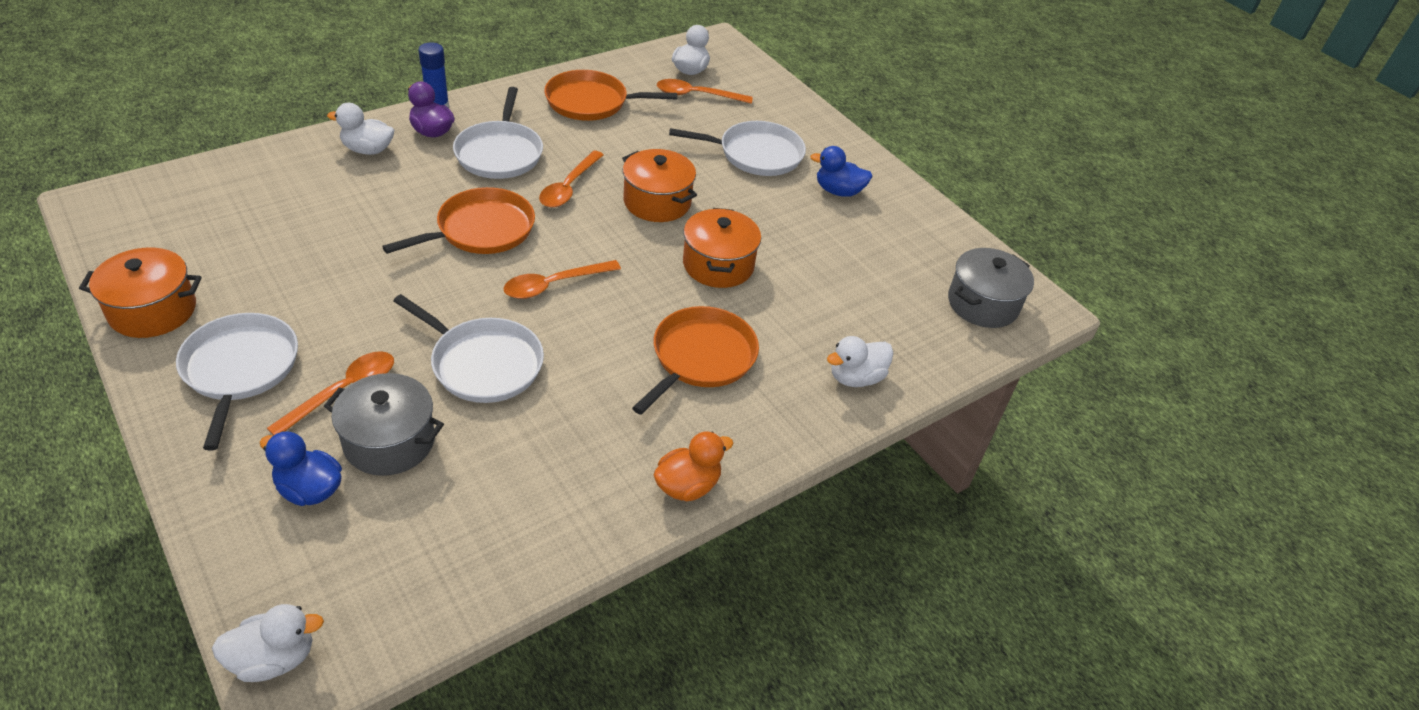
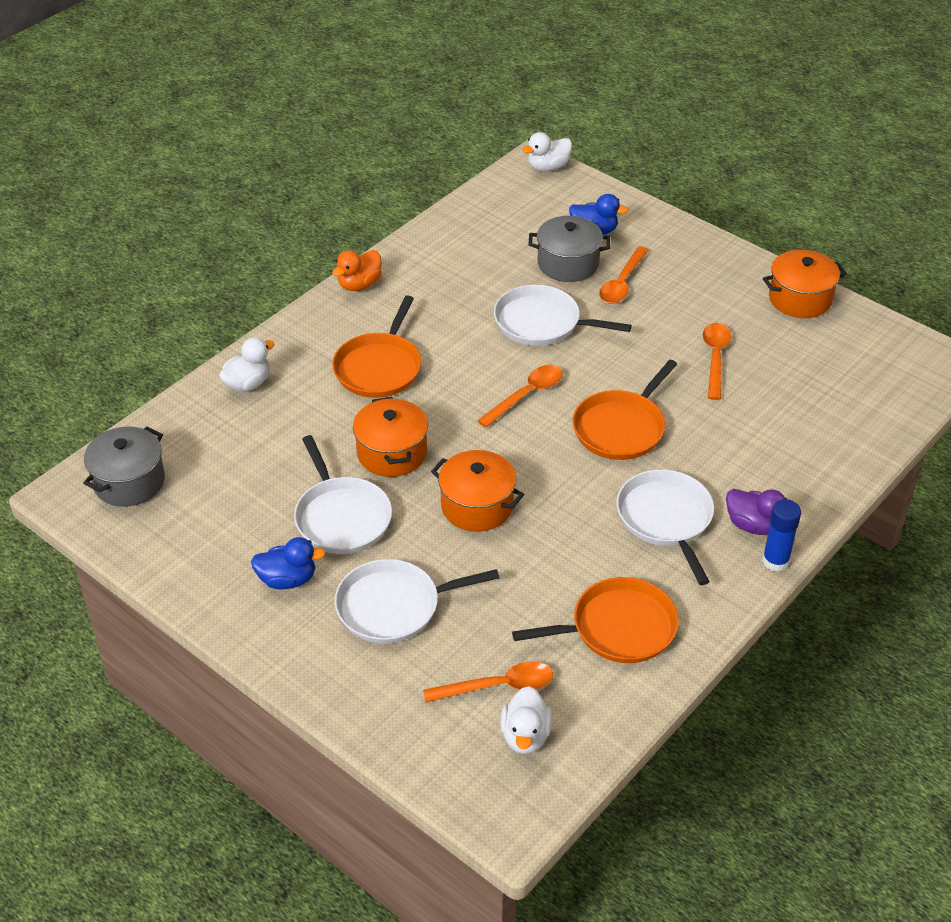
camera: 170 degrees right, 0 degrees up
(240, 369) = (701, 279): white pan -> white pan (341, 517)
(368, 150) = (791, 482): white duck -> none
(569, 187) = (572, 498): orange spoon -> orange spoon (715, 358)

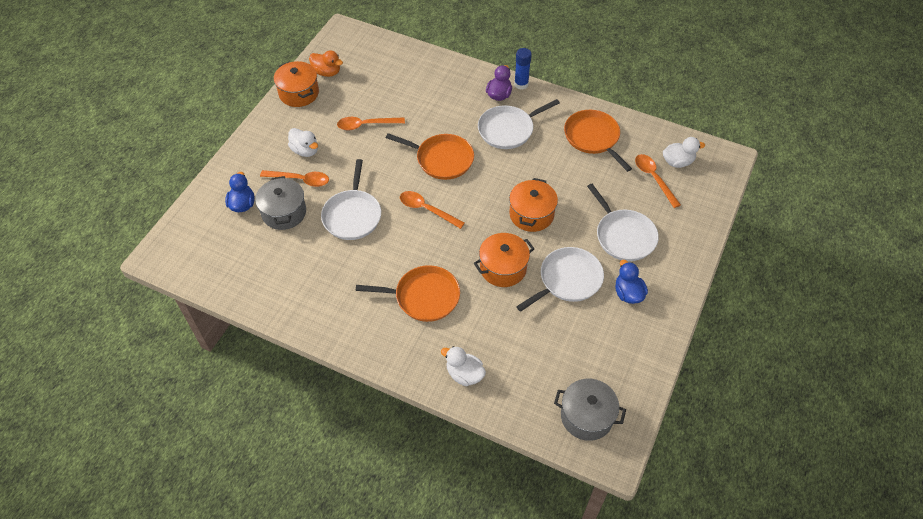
camera: 105 degrees left, 10 degrees up
(359, 284) = (333, 335): orange duck -> orange duck (327, 72)
(548, 167) = (162, 246): white duck -> white duck (305, 150)

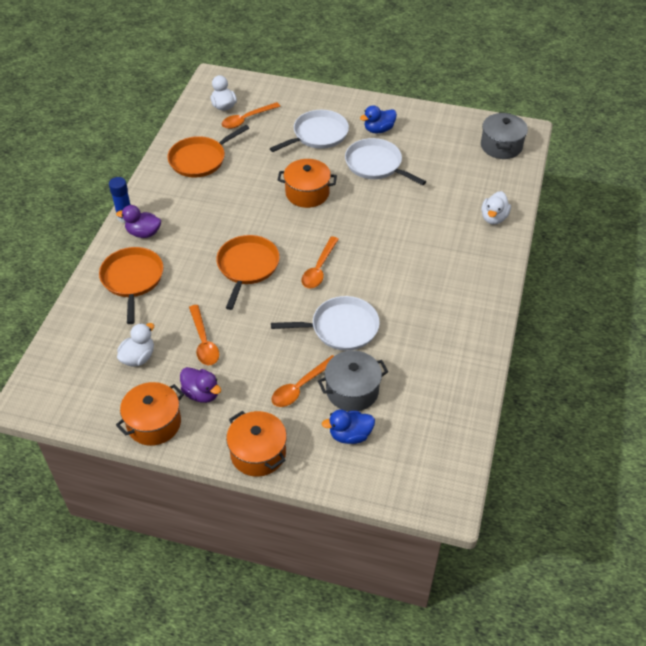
camera: 100 degrees left, 5 degrees down
(300, 180) = (301, 387): orange spoon -> orange spoon turned 135 degrees counterclockwise
(305, 150) = (254, 392): white duck -> white duck (138, 357)
(315, 120) = (201, 393): none -> purple duck
(327, 72) = (112, 401): orange duck -> none
(423, 297) = (424, 255): orange pan -> orange pan (132, 279)
(503, 268) = (375, 206): orange pot -> orange pot (258, 453)
(508, 129) = (196, 220): white pan -> none

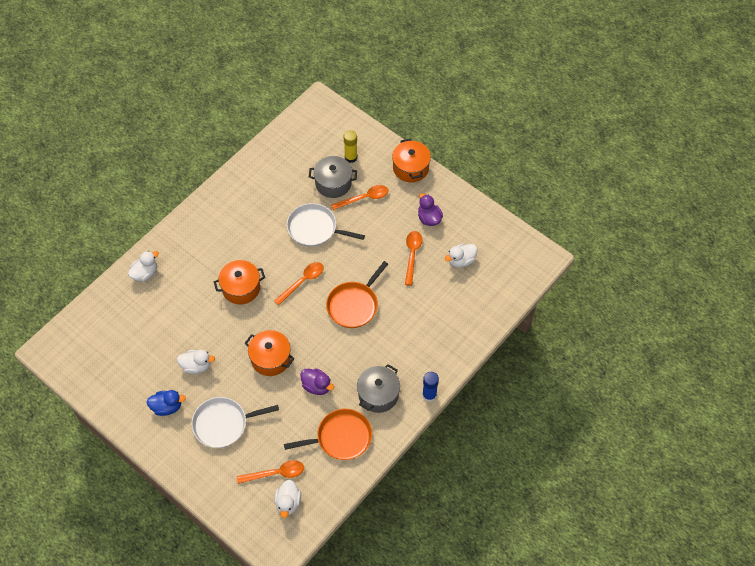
camera: 155 degrees left, 10 degrees up
(132, 279) = (444, 328): orange pan -> none
(143, 233) = (420, 371): purple duck -> purple duck (316, 386)
(154, 423) = (466, 210): orange pot -> orange pot (241, 288)
(350, 435) = (351, 157): blue duck -> yellow glue stick
(376, 164) = (196, 366): white pan -> white duck
(501, 146) = (80, 342): grey pot -> grey pot (378, 394)

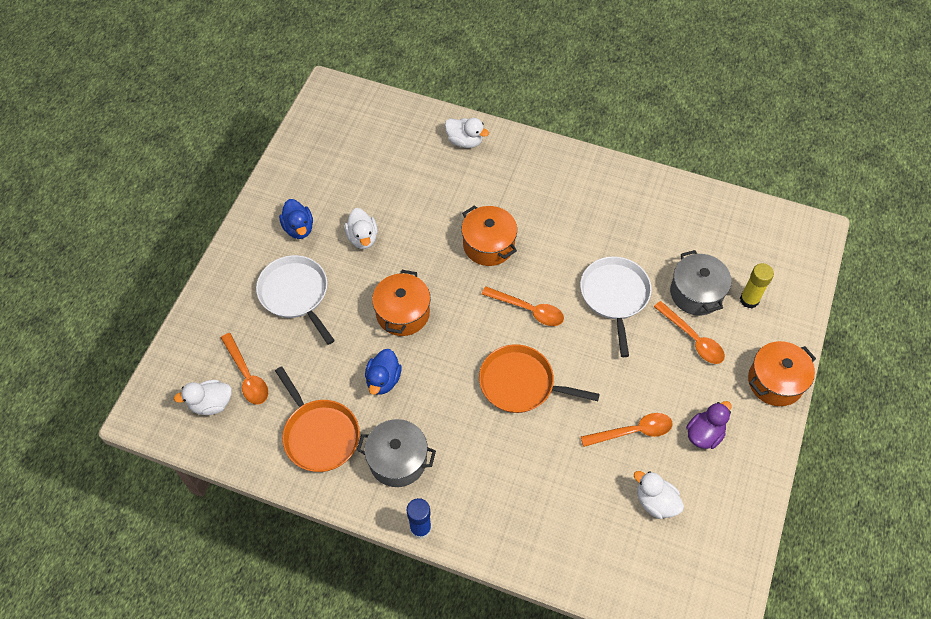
camera: 70 degrees right, 0 degrees up
(316, 386) = (383, 380): purple duck -> blue duck

